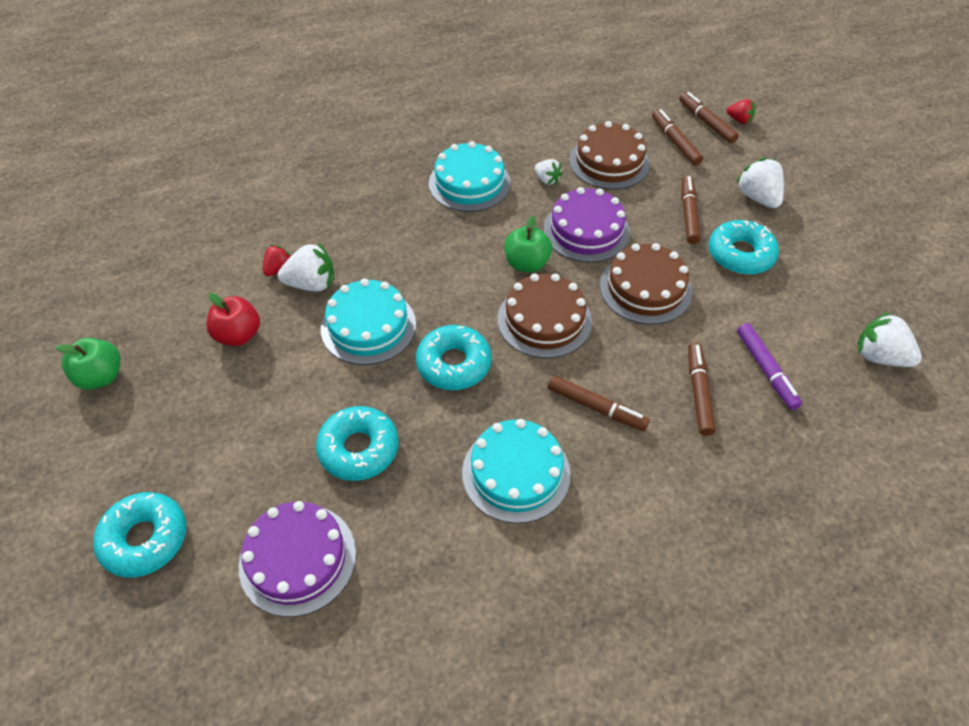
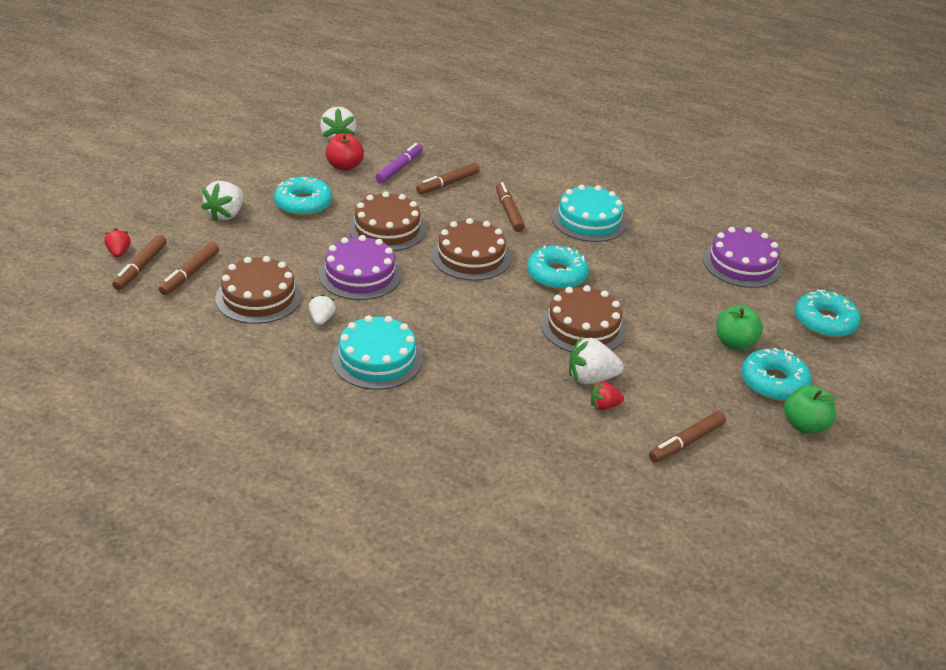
camera: 135 degrees left, 15 degrees down
(238, 335) = (679, 383): red apple -> red apple (344, 166)
(311, 284) = (591, 378): white strawberry -> white strawberry turned 45 degrees counterclockwise
(359, 449) = (662, 279): turquoise donut -> turquoise donut (773, 382)
(368, 326) = (583, 327): turquoise cake -> brown cake
(526, 263) = (430, 286): green apple -> green apple (734, 343)
(688, 214) = (283, 237): brown marker -> brown marker (686, 442)

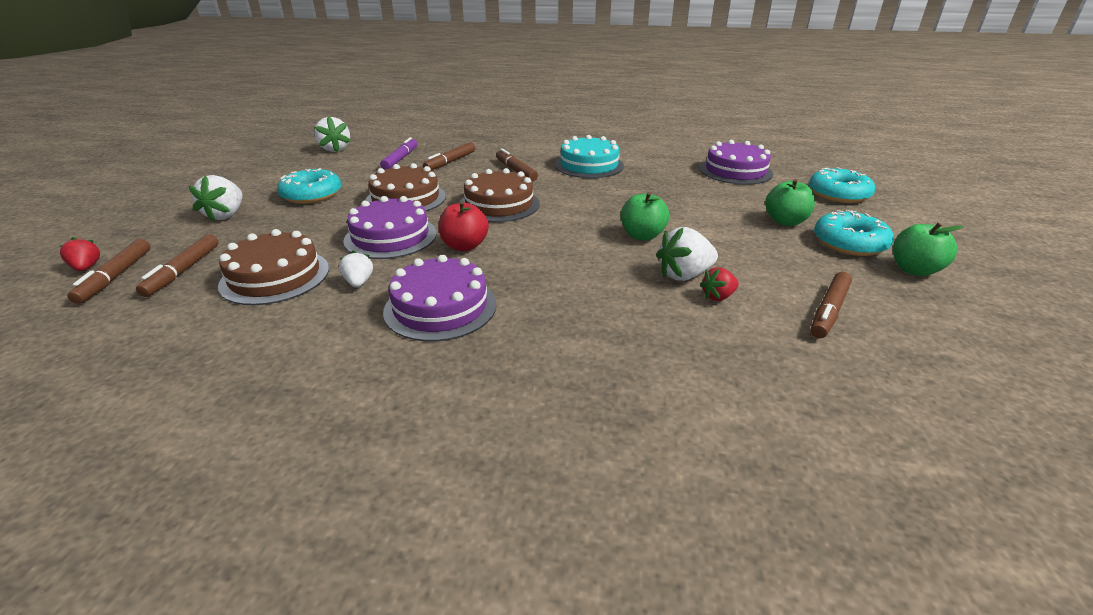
camera: 15 degrees left, 5 degrees down
(344, 166) = (347, 165): red apple -> red apple (464, 246)
(377, 359) = (440, 307): turquoise cake -> purple cake
(556, 275) = (588, 204): turquoise donut -> none
(583, 327) = (642, 236): brown cake -> green apple

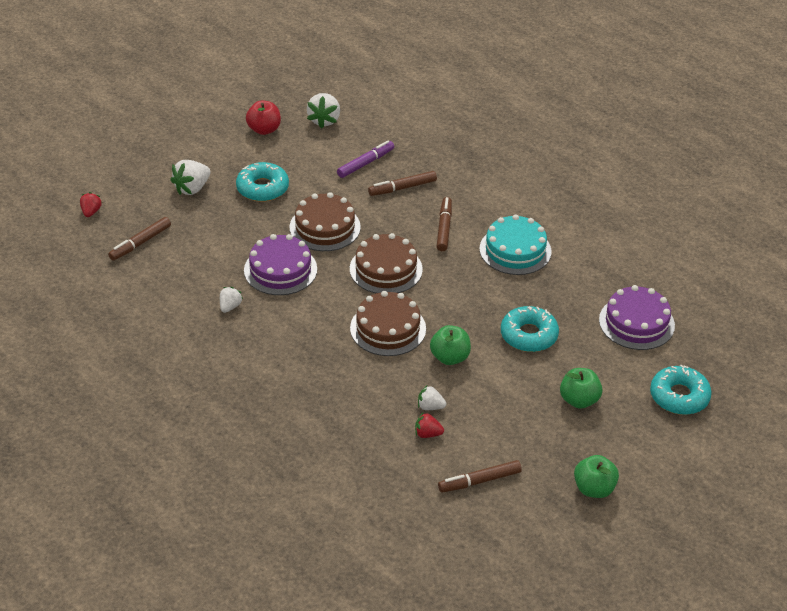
camera: 35 degrees right, 10 degrees up
(115, 277) = (103, 230): brown marker -> none
(275, 276) = (187, 276): brown cake -> brown cake (388, 328)
(440, 307) = (259, 352): purple cake -> none
(464, 246) = (319, 304): red apple -> red apple (264, 129)
(684, 275) = (430, 407): white strawberry -> white strawberry, size x0.60
(849, 243) = (591, 444): turquoise donut -> turquoise donut (529, 335)

